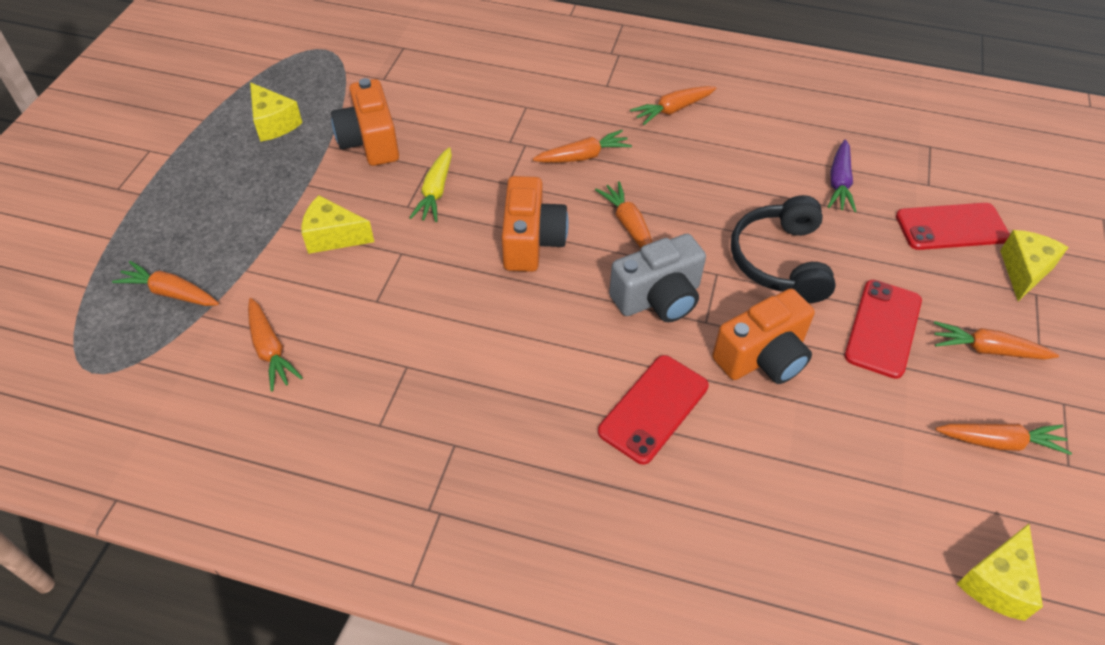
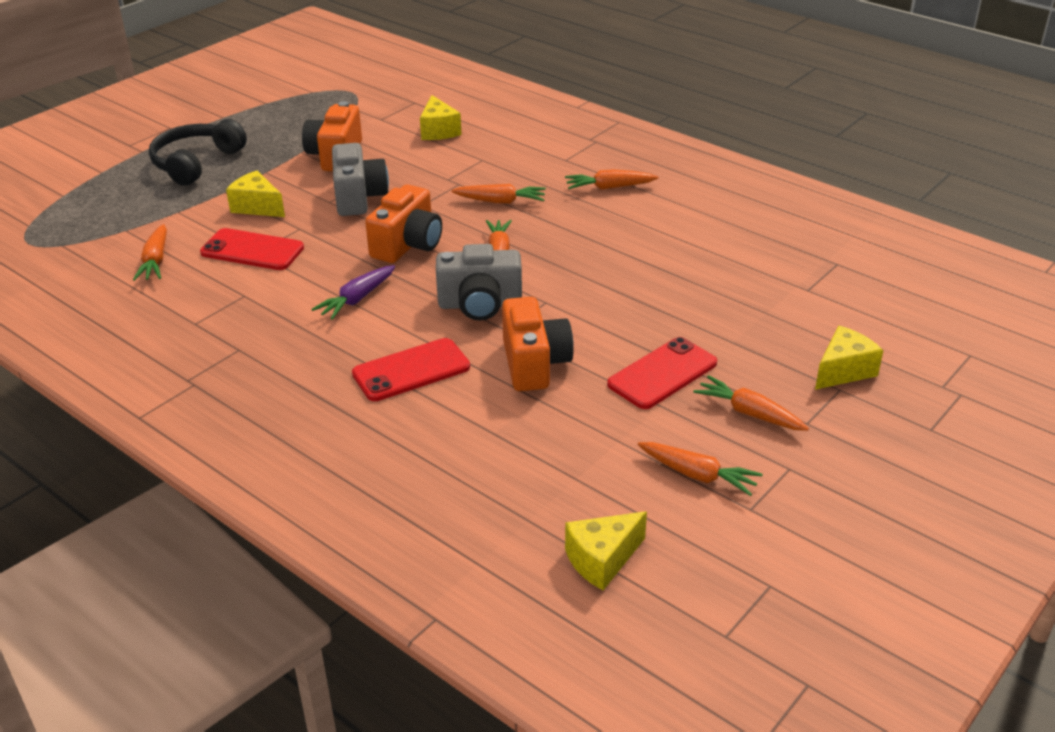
camera: 25 degrees right, 15 degrees down
(171, 292) = (115, 212): orange carrot -> none
(274, 123) = (272, 130): yellow cheese -> yellow cheese (438, 131)
(435, 192) = (359, 197): yellow carrot -> grey camera
(763, 357) = (534, 364): orange camera -> orange camera turned 90 degrees counterclockwise
(780, 261) = (610, 307): black headphones -> black headphones (196, 163)
(839, 183) = (718, 269): purple carrot -> purple carrot (357, 299)
(951, 227) = (800, 323): red phone -> red phone (252, 250)

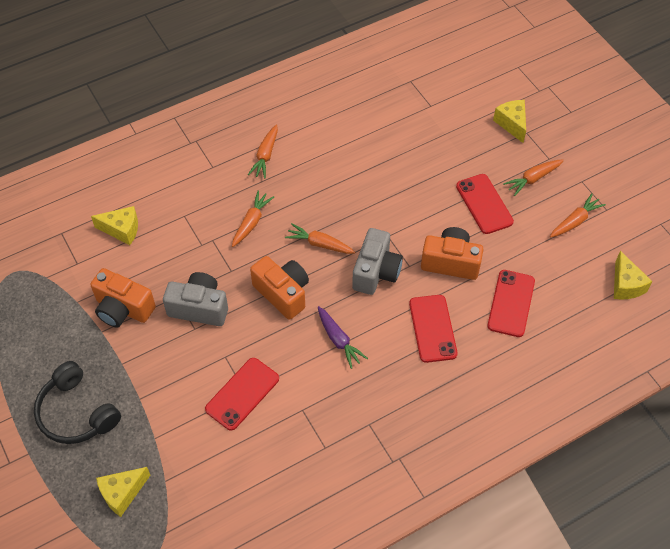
camera: 70 degrees left, 20 degrees up
(155, 261) = (226, 463): orange carrot -> none
(257, 207) = (177, 379): yellow cheese -> yellow cheese (122, 493)
(493, 435) = (511, 303): none -> red phone

